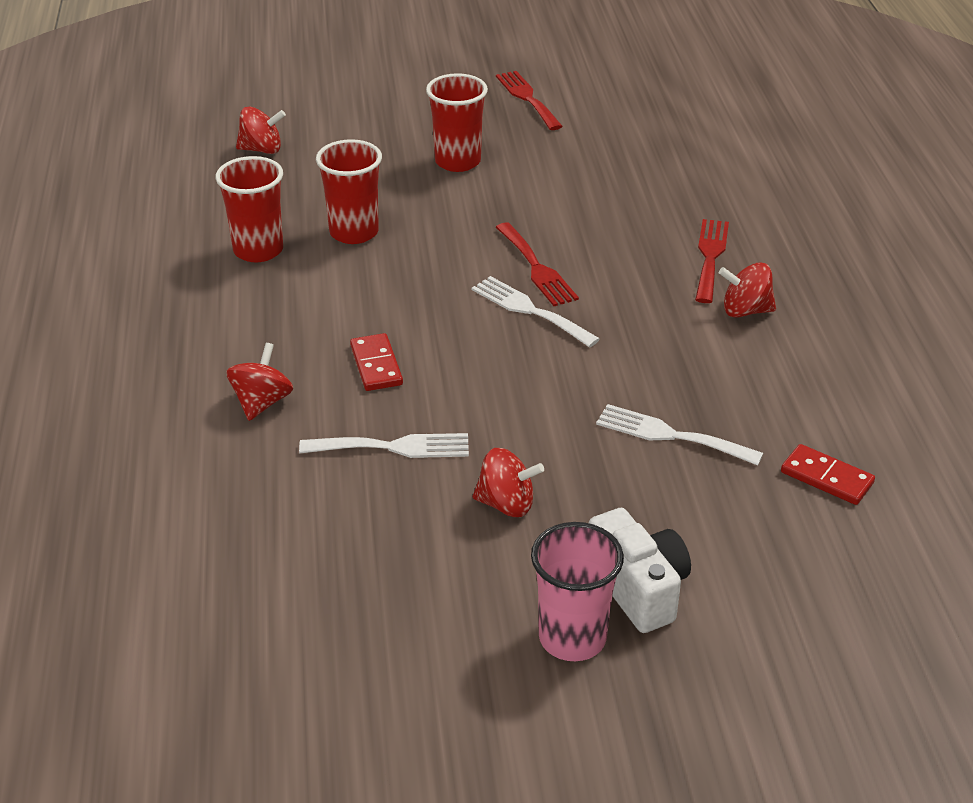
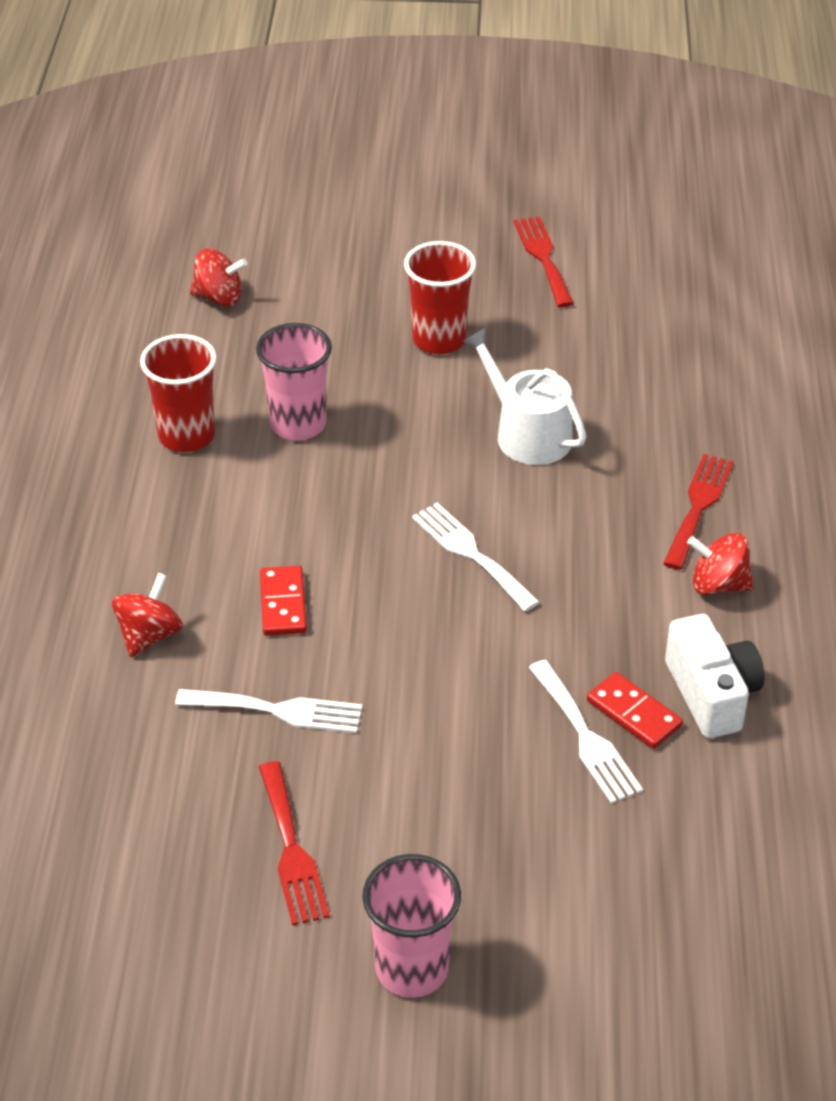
camera: 10 degrees right, 5 degrees up
(354, 232) = (298, 424): red cup -> pink cup
(506, 504) = (383, 798): red spinning top -> none
(536, 268) = (493, 497): red fork -> red fork (291, 850)
(551, 219) = (527, 433): none -> white watering can
(638, 588) = (498, 920): white camera -> white camera (711, 694)
(670, 435) = (586, 737): white fork -> white fork turned 150 degrees counterclockwise
(826, 478) = (745, 815): red domino -> red domino (633, 713)

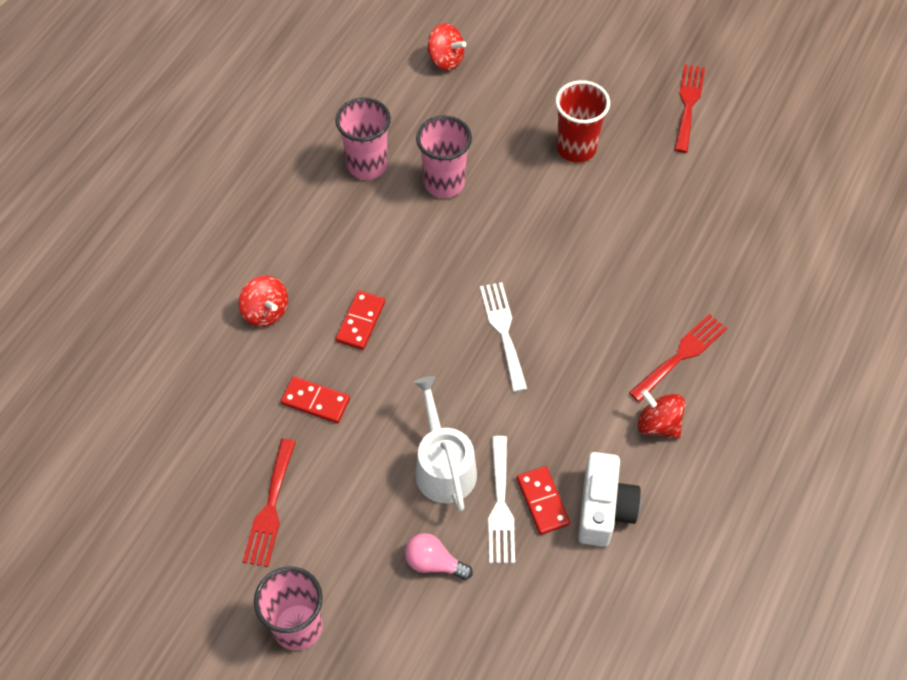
camera: 25 degrees right, 15 degrees up
(149, 635) = (266, 312): red spinning top -> red spinning top turned 90 degrees clockwise
(186, 436) = (367, 165): red cup -> pink cup
(278, 710) = (315, 401): white fork -> red domino
(527, 433) = (594, 248): white watering can -> white watering can (443, 466)
(542, 829) = (434, 563): none -> pink light bulb

